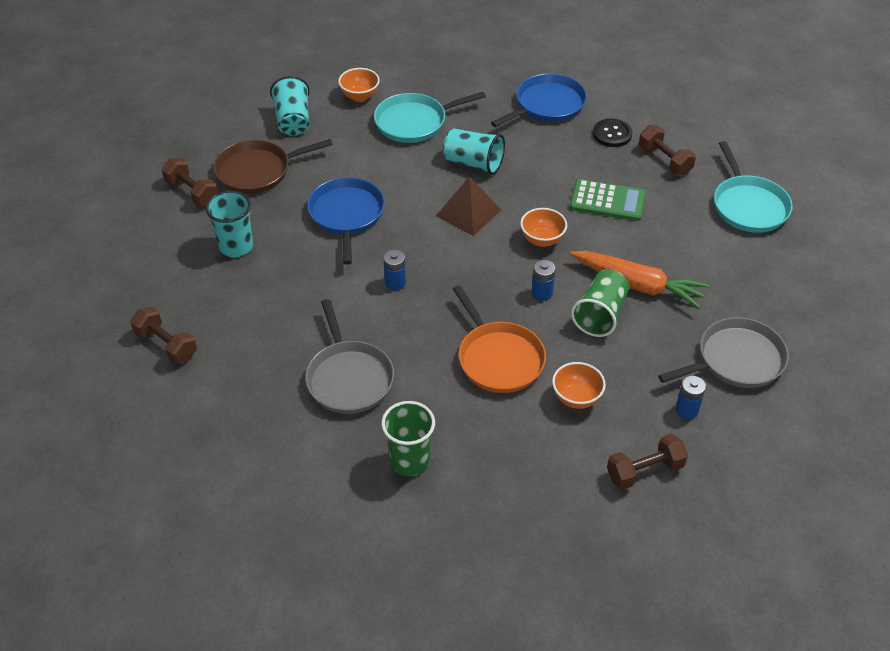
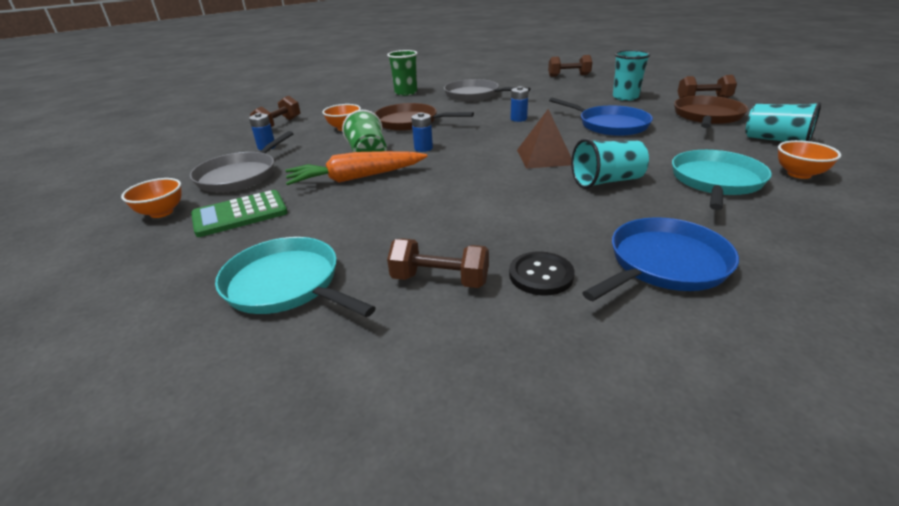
camera: 140 degrees right, 15 degrees down
(498, 358) = (410, 122): orange pan -> brown pan
(542, 240) = (466, 168): orange bowl -> orange bowl (161, 212)
(547, 105) = (664, 264): blue pan -> blue pan turned 135 degrees counterclockwise
(607, 201) = (451, 213): green calculator -> green calculator (240, 214)

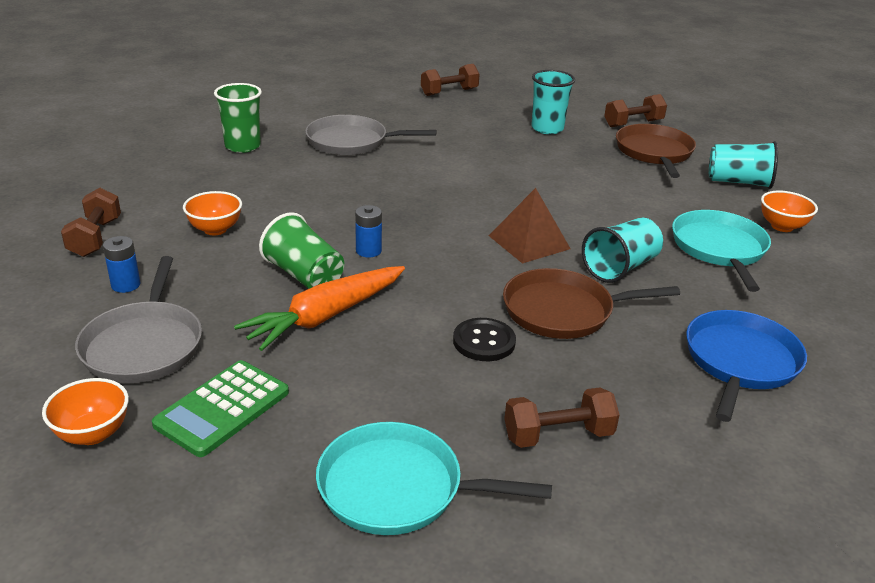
camera: 30 degrees left, 0 degrees up
(410, 122) = (305, 205): brown pan -> brown pan (563, 311)
(518, 119) = (448, 181): blue battery -> none
(541, 275) = (647, 403): black button -> black button (484, 341)
(609, 125) = (563, 179): blue pan -> none

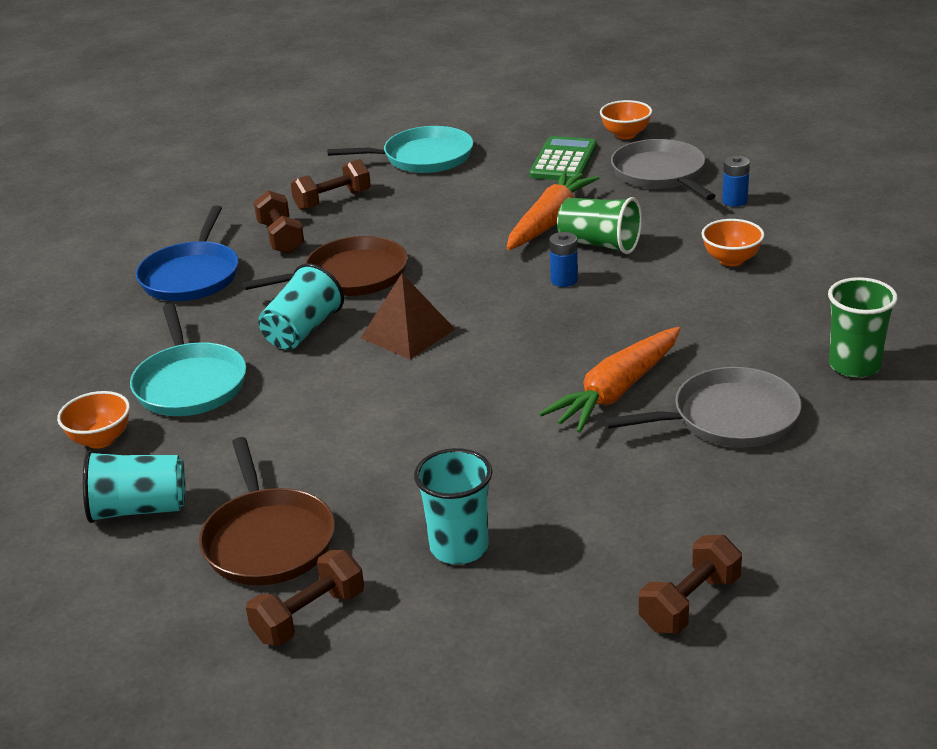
camera: 165 degrees right, 0 degrees up
(95, 237) = (823, 225): brown dumbbell -> brown dumbbell (281, 238)
(403, 169) = (616, 391): none -> orange carrot
(484, 341) = (409, 237): black button -> none

